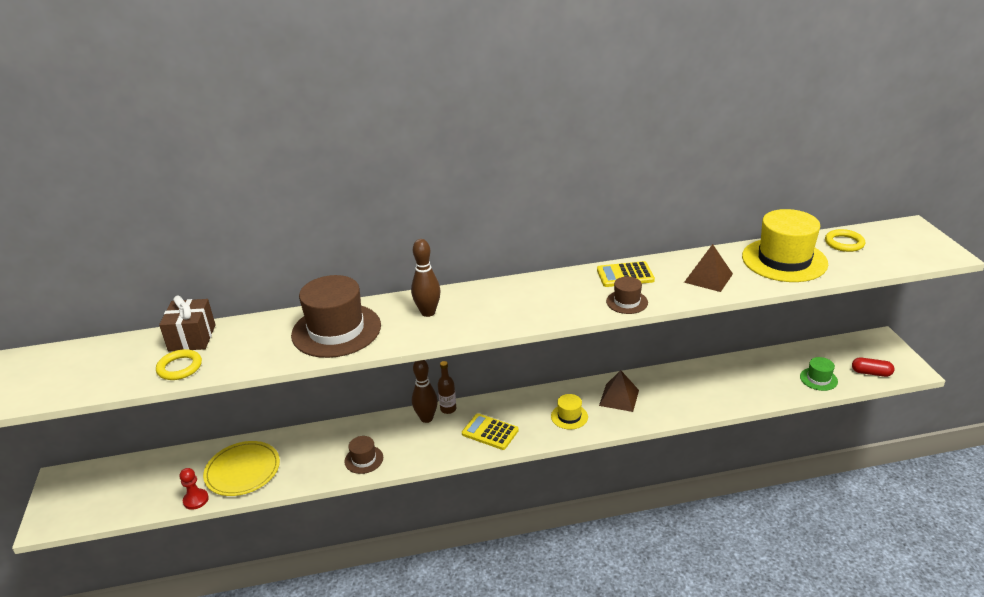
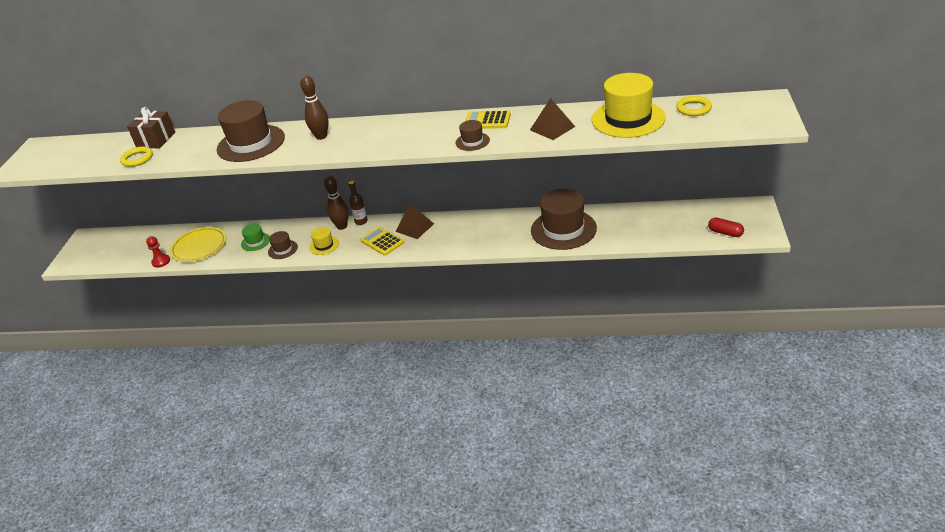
camera: 20 degrees right, 5 degrees up
(569, 416) = (448, 237): yellow hat -> yellow hat (324, 245)
(619, 397) = (496, 228): brown pyramid -> brown pyramid (414, 227)
(697, 390) = (563, 229): none -> brown hat
(818, 379) = (674, 232): green hat -> green hat (255, 242)

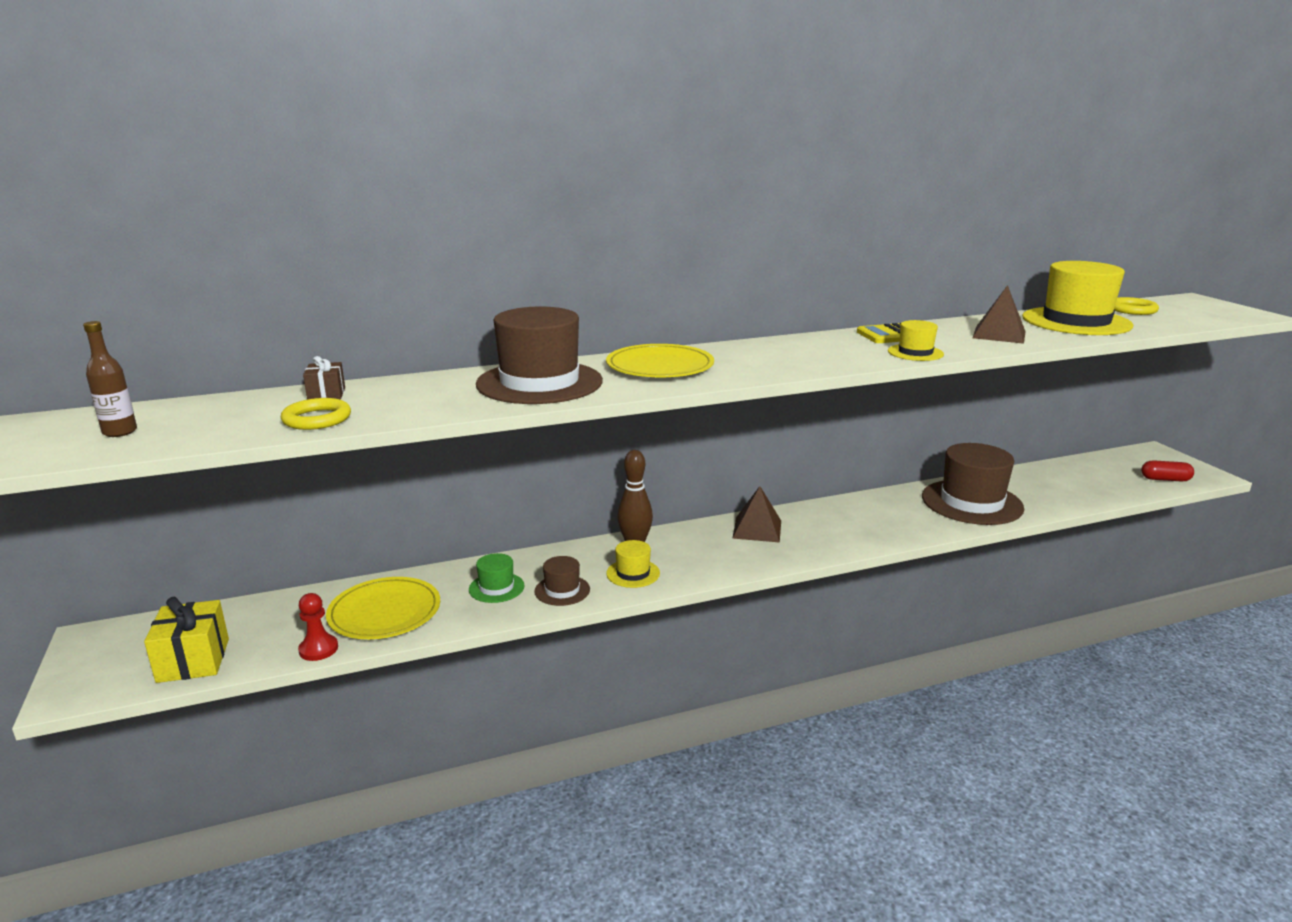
camera: 30 degrees left, 15 degrees down
(113, 257) = (193, 660): none -> yellow gift
(156, 140) = (326, 394): brown gift -> brown gift, size x0.58
(321, 136) = (660, 366): brown bowling pin -> yellow plate
(361, 221) = (660, 534): brown bottle -> brown bottle (120, 432)
(382, 242) = (727, 554): yellow calculator -> none
(472, 141) = (915, 353): brown hat -> yellow hat

